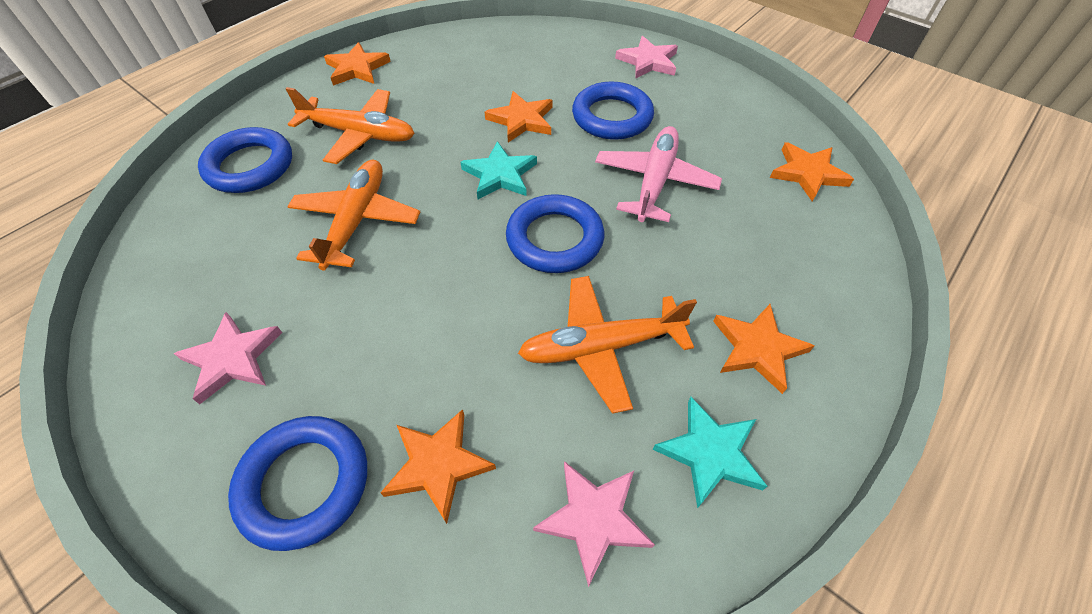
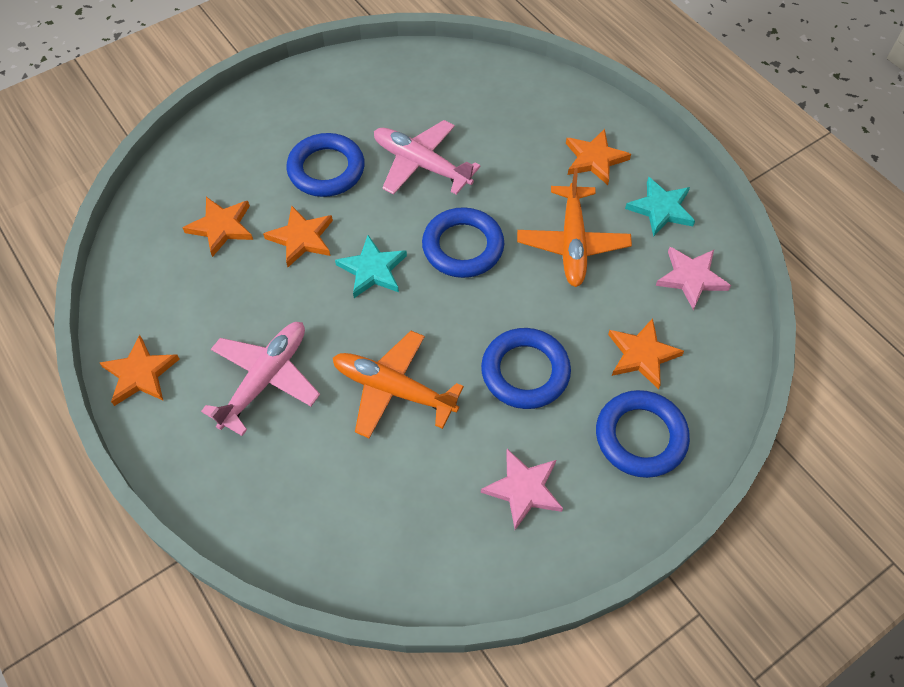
camera: 75 degrees left, 5 degrees up
(250, 166) = (277, 485): blue ring -> blue ring (525, 372)
(359, 134) = (265, 379): orange plane -> pink plane
(648, 61) = (254, 119): pink star -> none
(808, 173) = (446, 69): orange star -> orange star (221, 227)

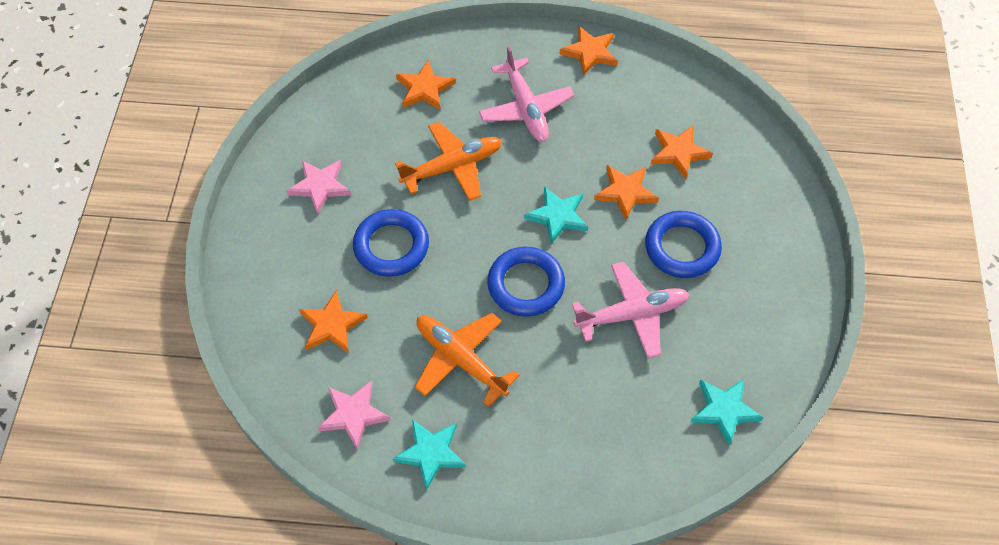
camera: 130 degrees right, 0 degrees up
(447, 74) = (724, 410): none -> turquoise star
(594, 159) = (525, 448): orange star -> orange star (424, 89)
(640, 437) = (283, 274): blue ring -> none

